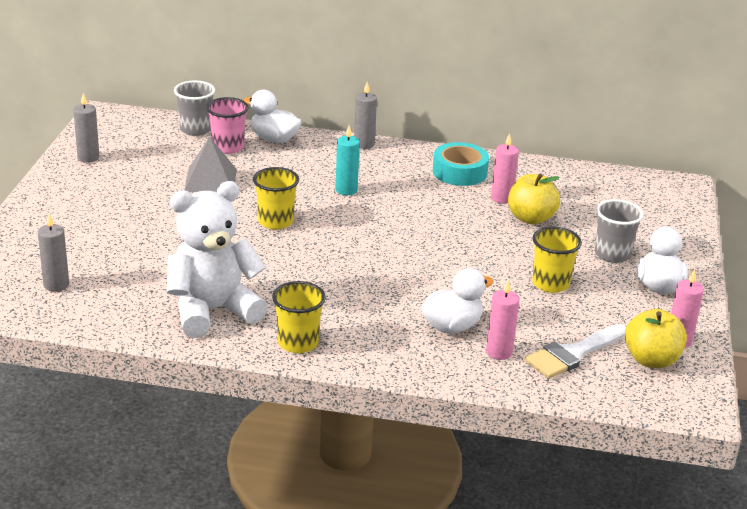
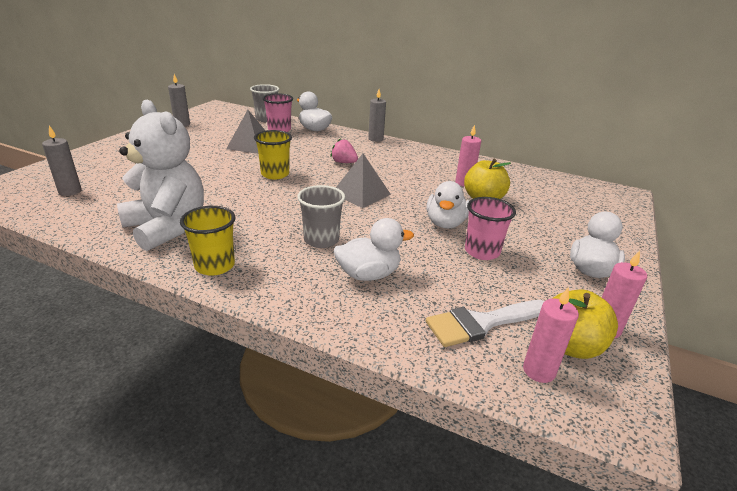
camera: 15 degrees right, 0 degrees up
(212, 311) = (167, 228): white teddy bear -> white teddy bear turned 60 degrees clockwise
(346, 190) = (344, 162): turquoise candle -> pink strawberry
(392, 233) = (361, 194): none -> grey pyramid
(459, 172) = (438, 162): turquoise tape -> none
(499, 352) = (402, 308): pink candle -> pink candle (539, 371)
(502, 257) = (445, 223): none -> white duck
(550, 284) = (482, 251): yellow cup -> pink cup
(612, 254) = (549, 236): grey cup -> grey cup (321, 240)

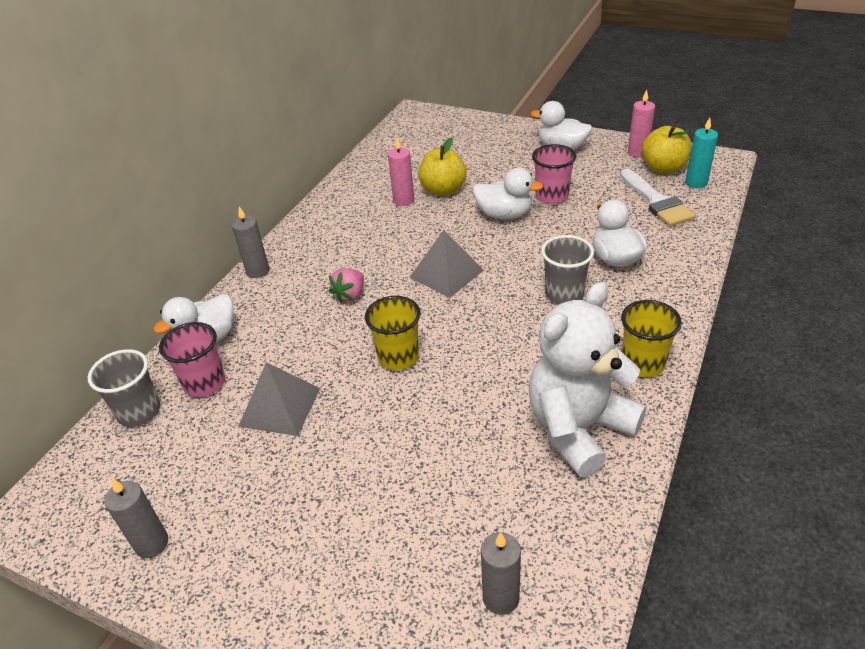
camera: 85 degrees left, 10 degrees up
(539, 371) = (696, 182): pink candle -> turquoise candle

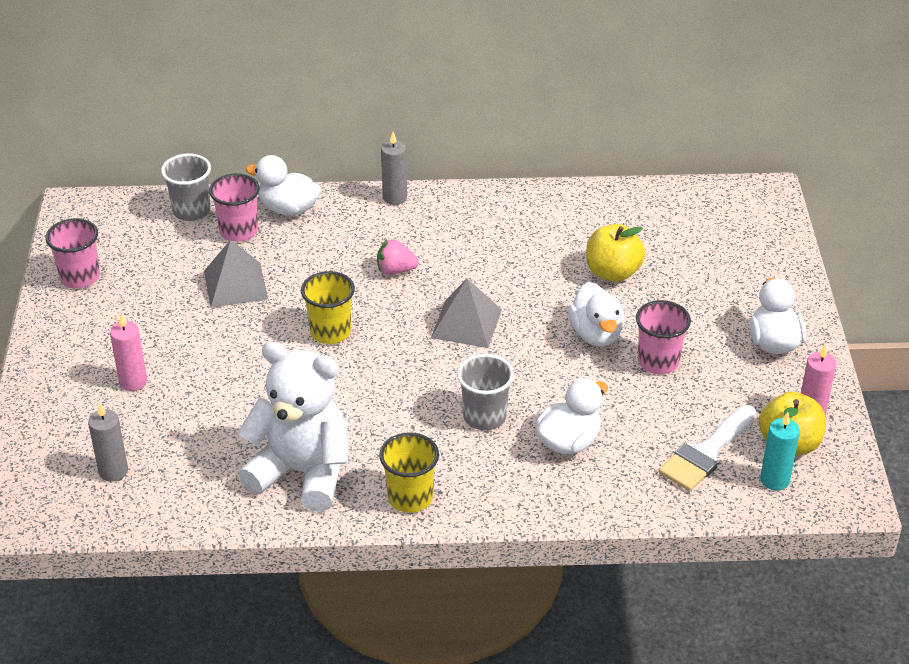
camera: 60 degrees right, 0 degrees up
(152, 543) = (80, 277): grey candle -> pink cup
(403, 200) = (573, 250): pink candle -> pink candle (133, 381)

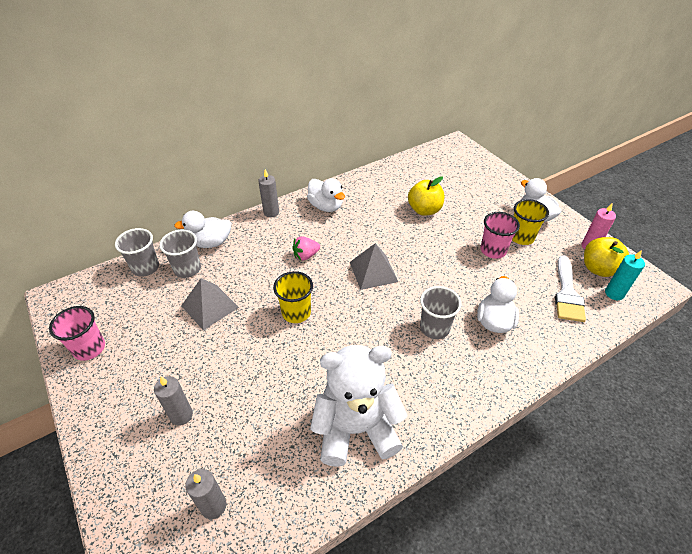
camera: 30 degrees left, 5 degrees up
(133, 381) = (181, 415): pink candle -> grey candle
(239, 231) = (187, 269): pink cup -> grey cup
(410, 497) = (440, 410): yellow cup -> yellow cup (521, 237)
(596, 334) = (447, 248): white duck -> white duck (326, 206)

